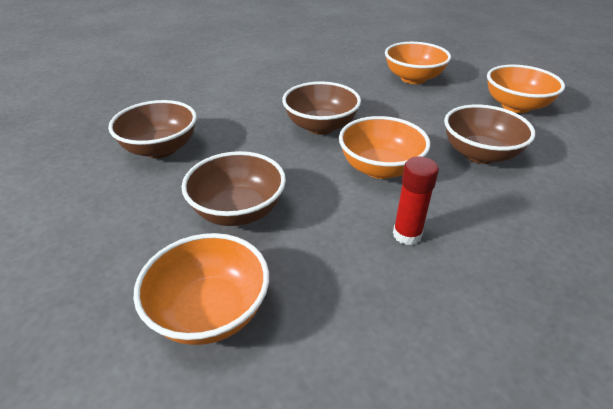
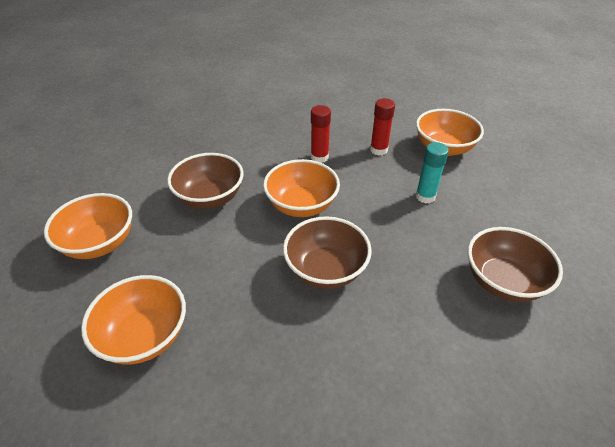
camera: 160 degrees left, 5 degrees up
(238, 211) = (425, 196): brown bowl -> turquoise glue stick
(325, 274) = (378, 150): none -> red glue stick

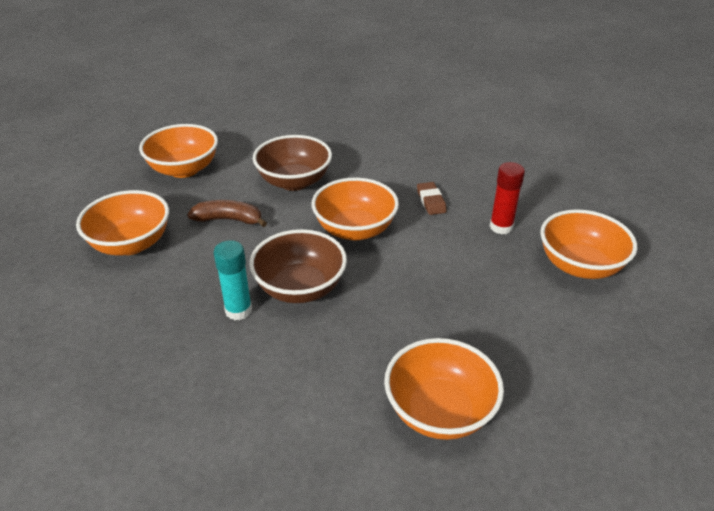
camera: 45 degrees right, 5 degrees down
(201, 258) = (229, 219): none -> brown banana
(319, 157) = (431, 201): red glue stick -> brown eraser
(425, 196) = (482, 294): turquoise glue stick -> turquoise glue stick (238, 310)
(503, 281) = (439, 411): brown bowl -> orange bowl

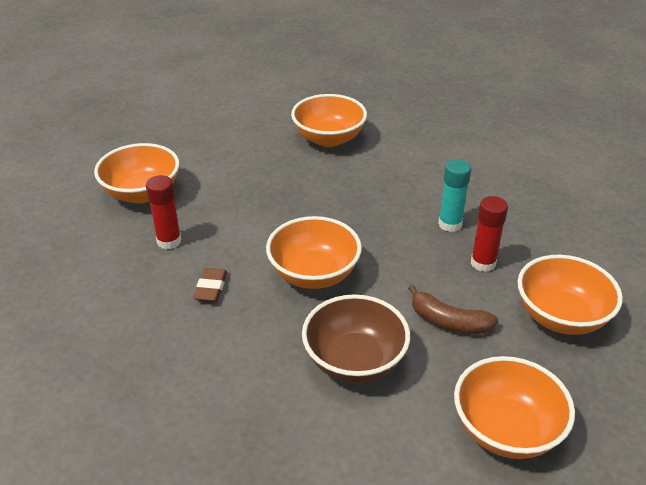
camera: 160 degrees left, 0 degrees up
(200, 275) = (483, 263): none -> red glue stick
(300, 288) = (391, 230): brown bowl -> none

